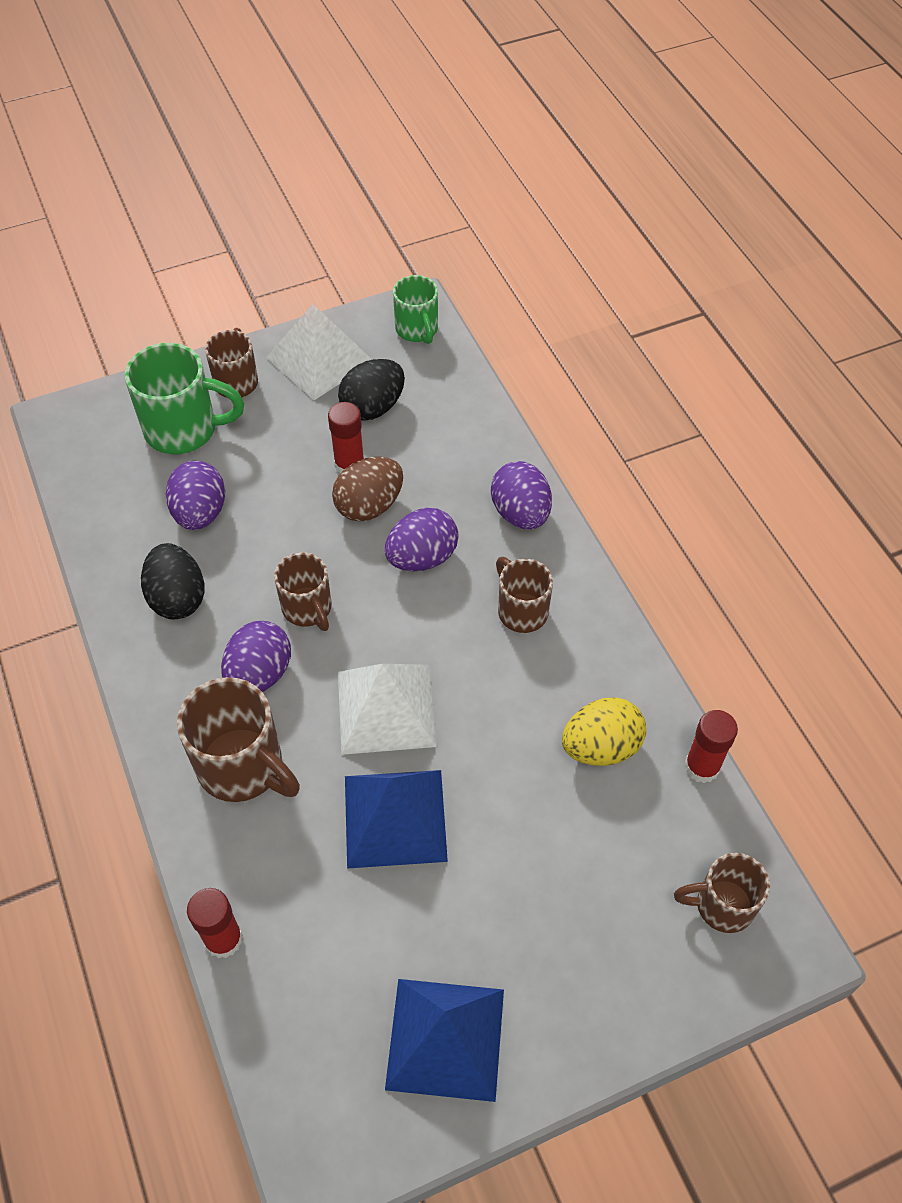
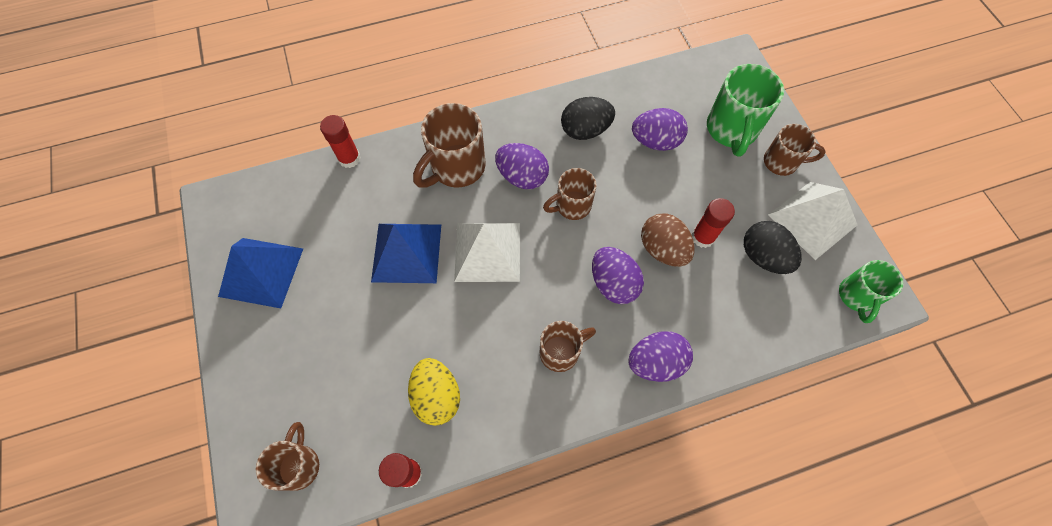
camera: 95 degrees right, 10 degrees up
(417, 330) = (856, 296): green mug -> green mug turned 60 degrees counterclockwise

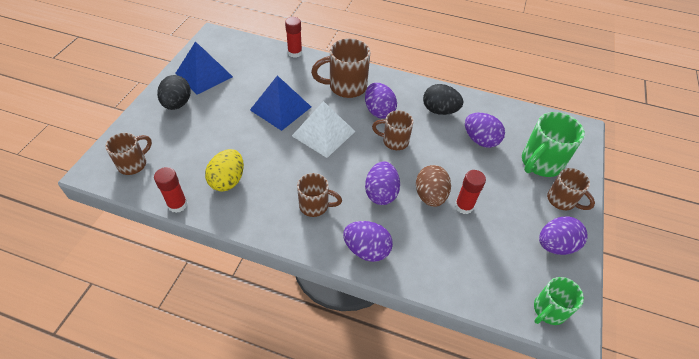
camera: 35 degrees right, 15 degrees down
(763, 256) = (497, 242): black egg -> black egg (177, 104)
(812, 220) = (555, 245): white pyramid -> purple egg

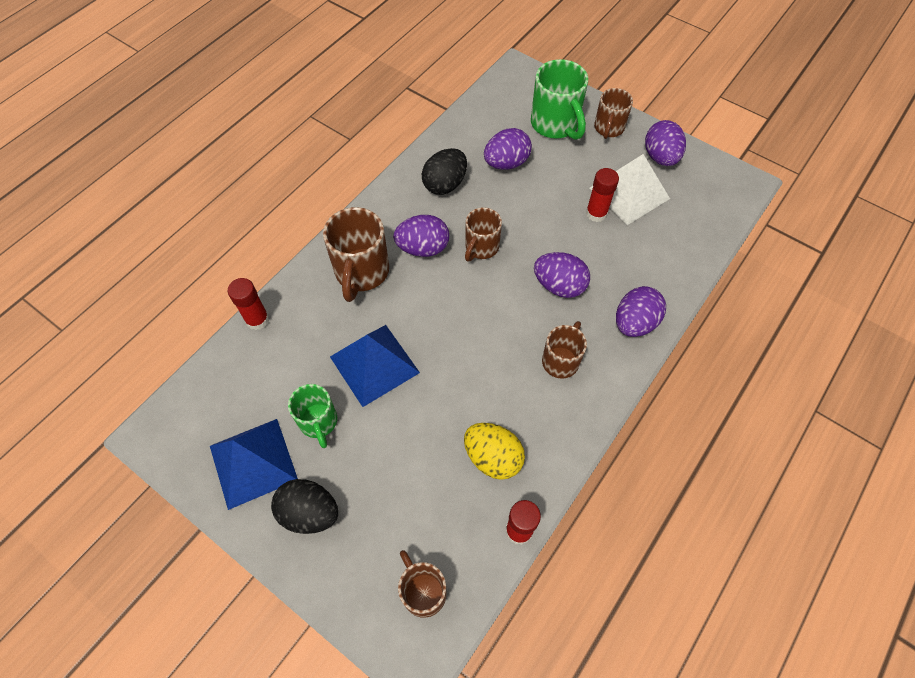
camera: 70 degrees left, 10 degrees up
(323, 133) = (442, 322): white pyramid -> white pyramid (629, 193)
(430, 196) = (575, 239): brown egg -> none
(548, 310) = (729, 193): green mug -> green mug (318, 422)
(562, 200) = (608, 128): brown mug -> brown mug turned 135 degrees clockwise

